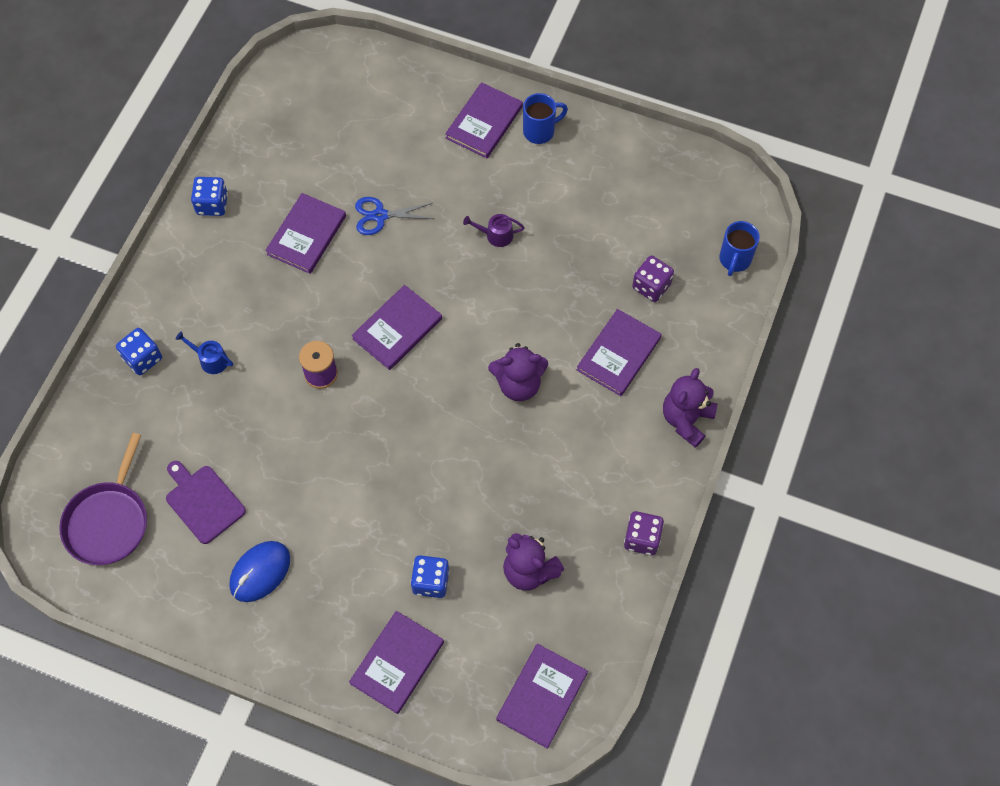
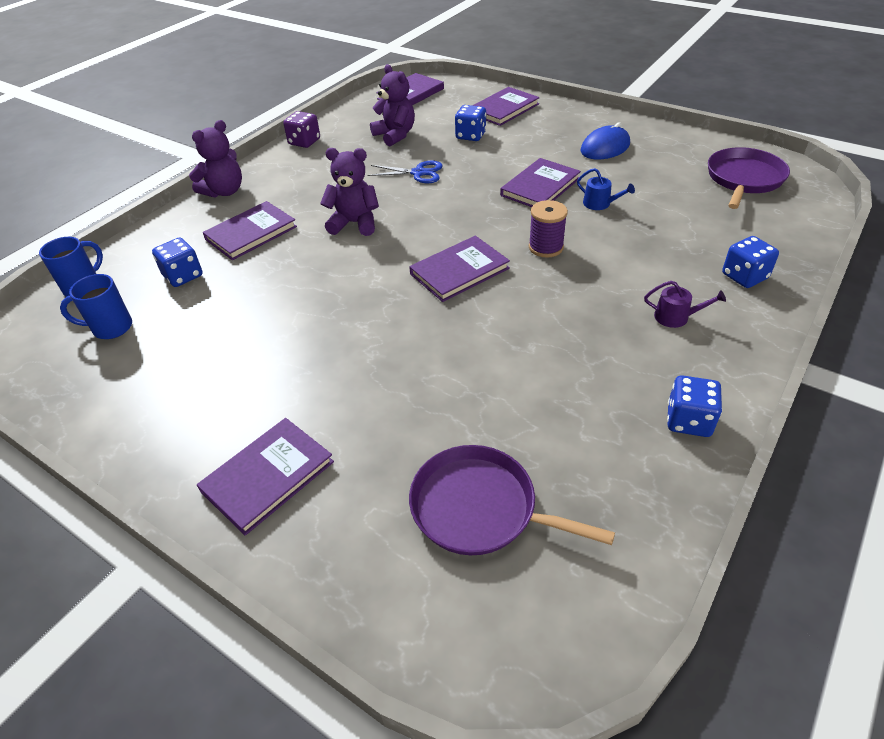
camera: 165 degrees left, 20 degrees down
(203, 502) = (658, 183): purple cutting board -> none
(210, 360) = (666, 268): blue watering can -> blue watering can (600, 204)
(307, 235) = (553, 367): purple book -> purple book (540, 187)
(345, 124) = (480, 508): none -> purple pan
(380, 215) = (454, 376): blue scissors -> blue scissors (418, 173)
(496, 235) = (319, 338): purple watering can -> purple watering can (676, 317)
(540, 131) = (197, 451): blue mug -> blue mug (111, 328)
(651, 286) = (183, 276): purple dice -> blue dice

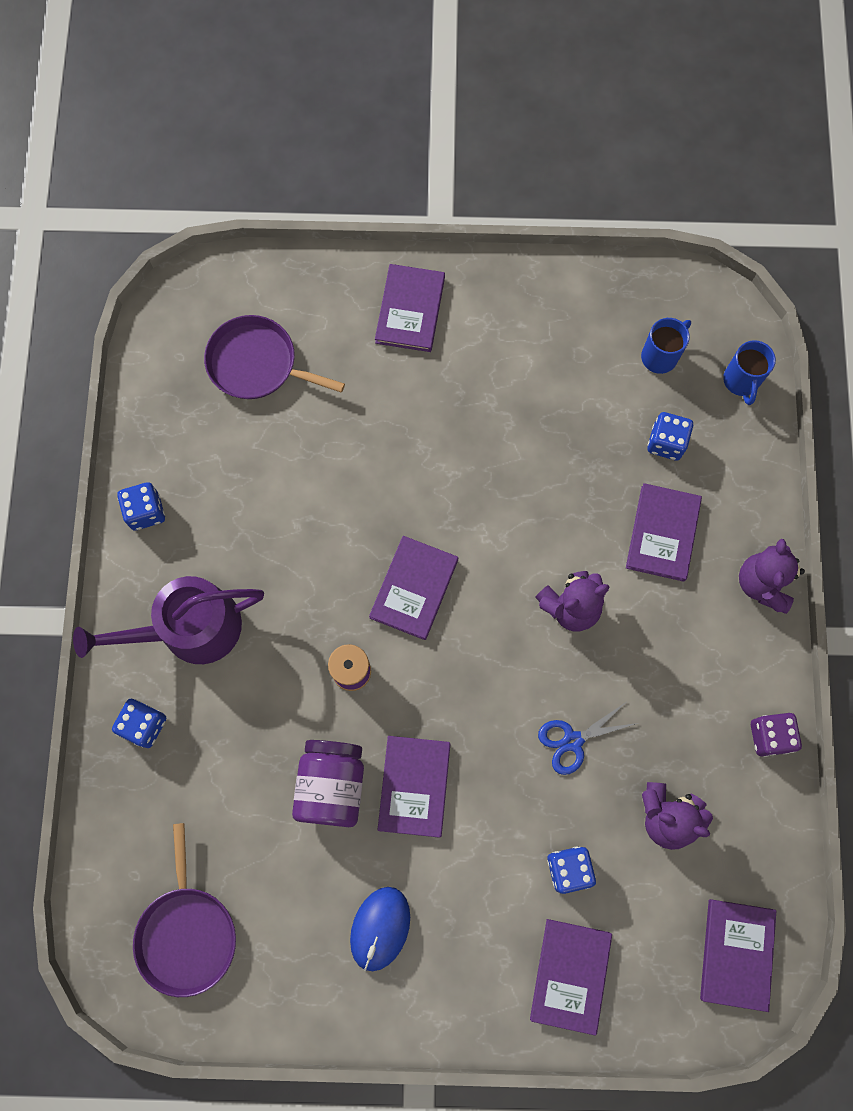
camera: 145 degrees right, 30 degrees up
(480, 508) = (257, 364): purple pan -> purple pan turned 150 degrees counterclockwise
(600, 204) = (331, 785): blue watering can -> purple jar
(676, 317) = (190, 629): purple watering can -> purple watering can, size x2.47

